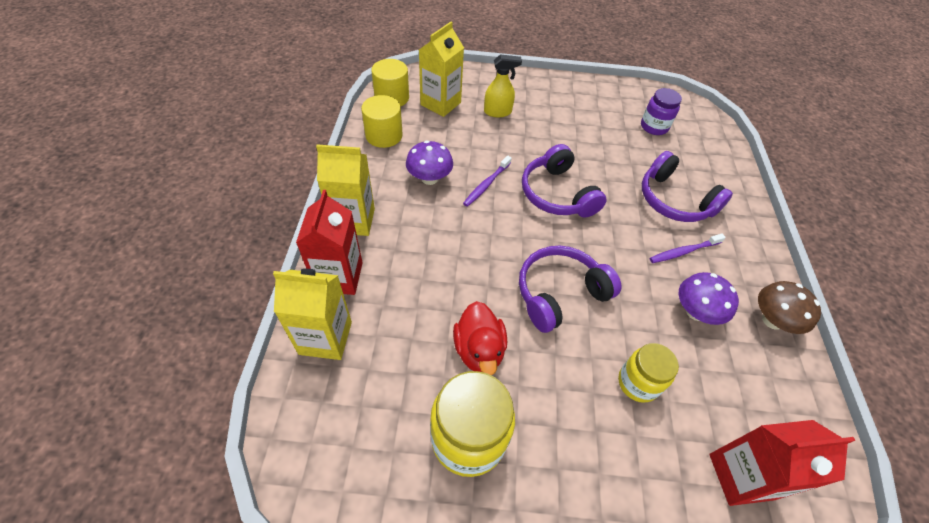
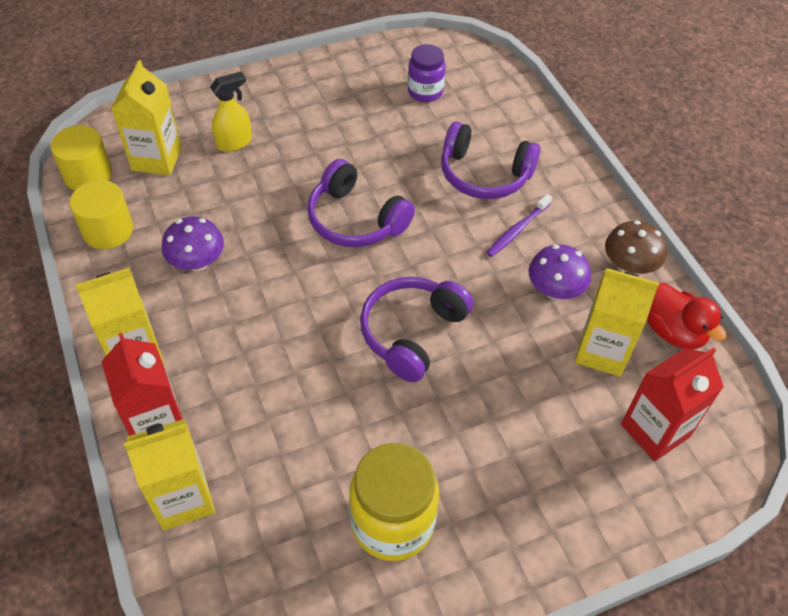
camera: 25 degrees left, 0 degrees up
(479, 350) = (358, 431): red duck -> red duck (673, 332)
(486, 184) = (269, 242): purple toothbrush -> none
(638, 383) = (530, 389): yellow jar -> none
(718, 381) = (602, 351): none -> yellow carton

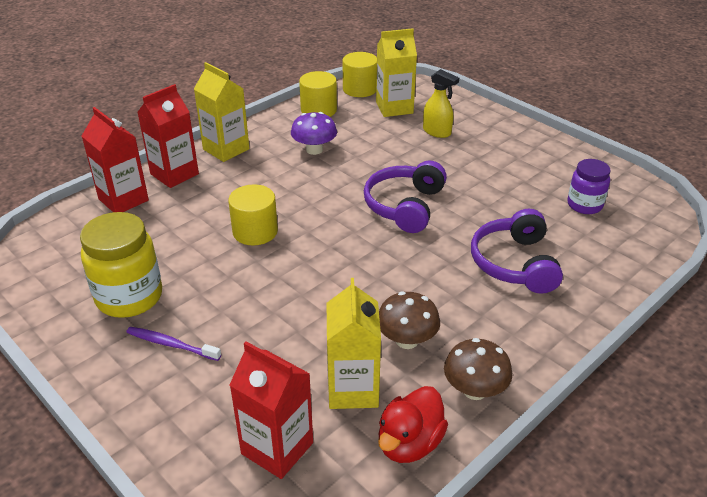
camera: 70 degrees right, 15 degrees down
(183, 498) = (123, 200): yellow carton -> red carton
(330, 366) = (255, 231): none -> yellow cylinder
(412, 332) = (308, 264): purple headphones -> none
(517, 230) = (463, 299): purple toothbrush -> purple toothbrush (171, 344)
(554, 290) = (407, 340): purple mushroom -> brown mushroom

